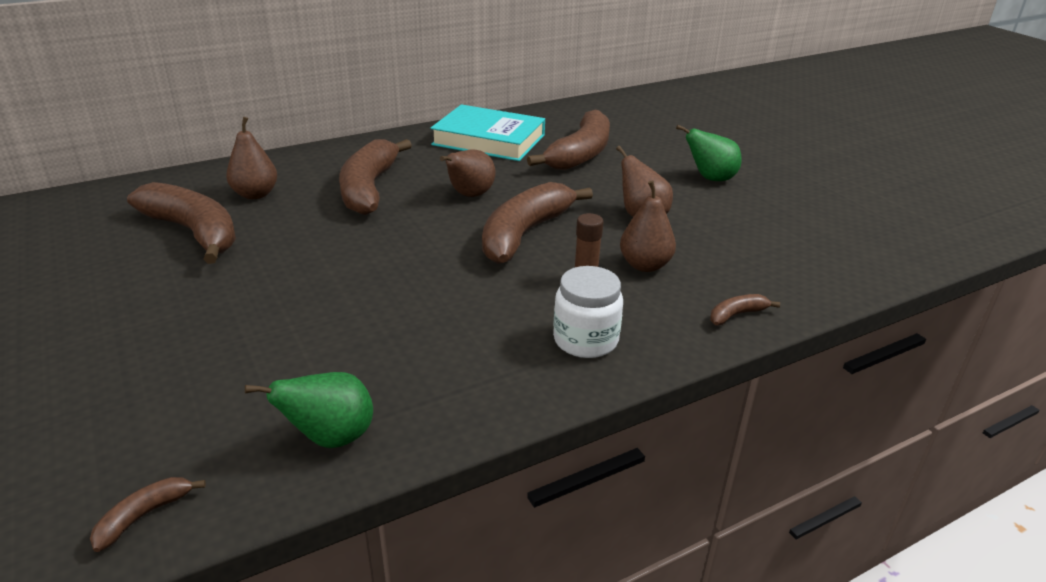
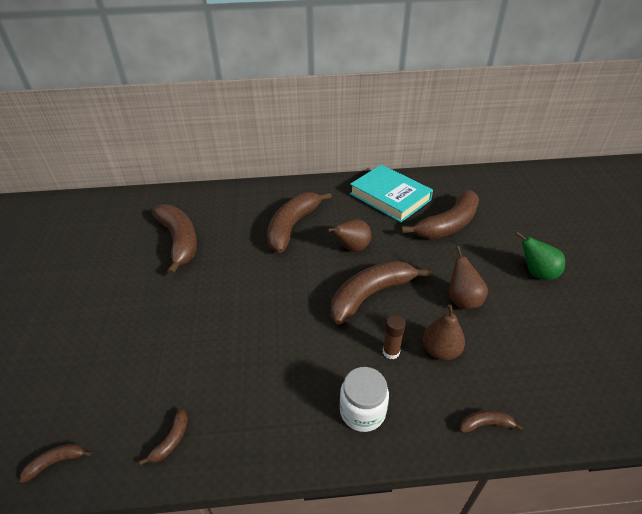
camera: 25 degrees right, 10 degrees up
(255, 194) = (226, 216): brown pear -> none
(330, 438) = (171, 440): green pear -> brown banana

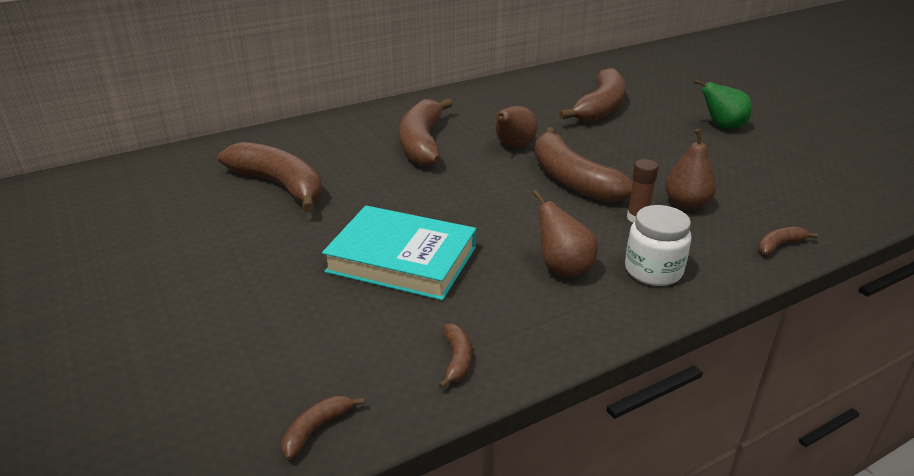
camera: 25 degrees left, 10 degrees down
(371, 295) = (572, 179): brown banana -> brown banana turned 60 degrees counterclockwise
(390, 197) = (515, 97): turquoise book -> turquoise book (402, 259)
(462, 300) = (671, 161): brown pear -> brown pear (563, 268)

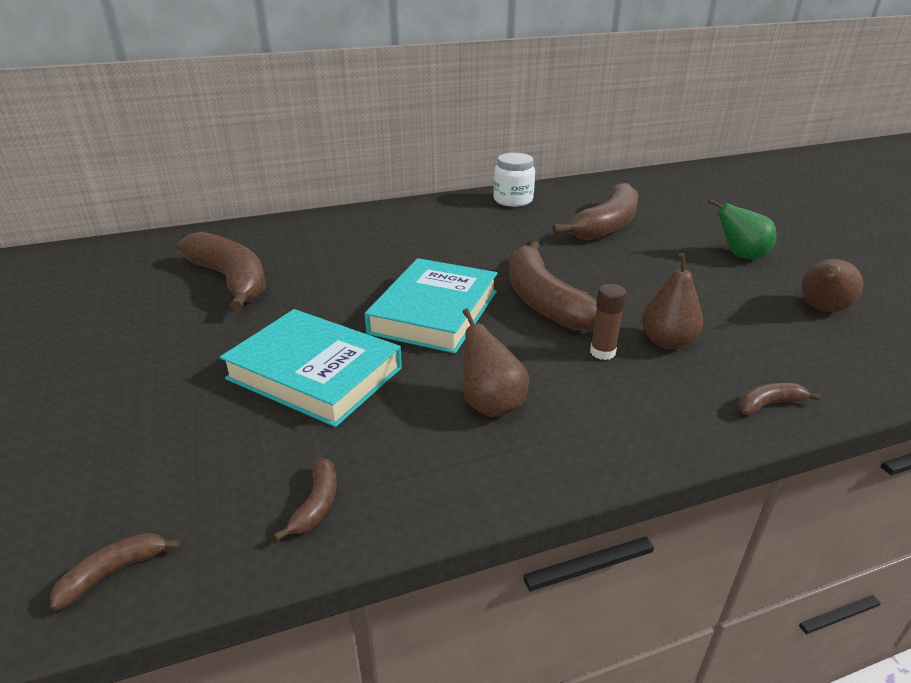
camera: 10 degrees right, 0 degrees up
(422, 143) = (398, 248): brown banana -> none
(481, 197) = (434, 312): none -> turquoise book
(513, 147) = (493, 259): brown pear -> brown pear (821, 309)
(653, 270) = (598, 419): white jar -> white jar (513, 200)

